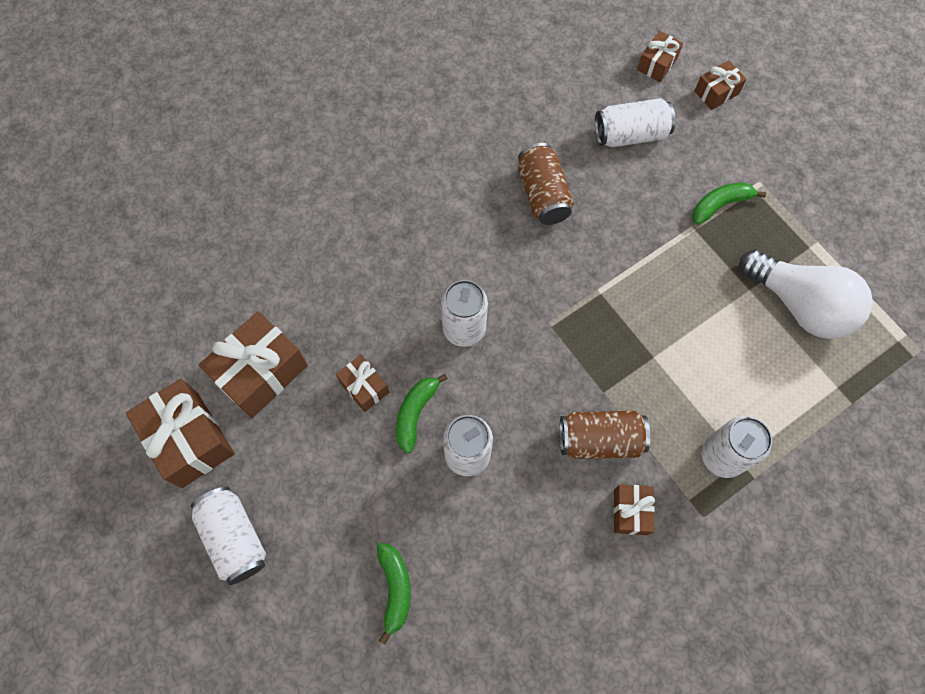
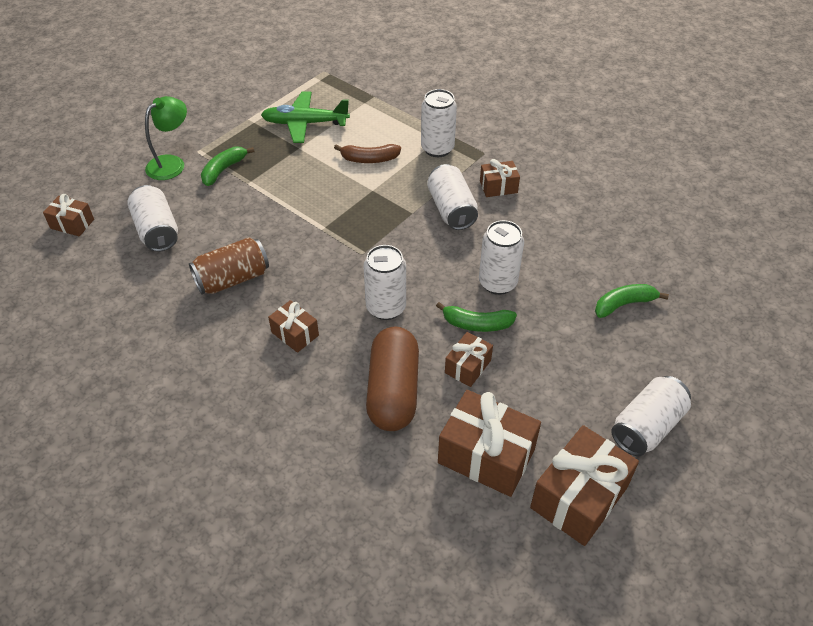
camera: 105 degrees left, 20 degrees down
(358, 311) = (393, 391): none -> brown capsule
(600, 440) = (451, 209): brown can -> white can
(713, 366) = (369, 159): none -> brown banana
(716, 92) = (105, 183): brown gift -> brown gift (295, 334)
(720, 205) = (223, 170): green banana -> green banana turned 75 degrees clockwise
(741, 155) = (172, 163): none -> green lamp
(799, 305) = (305, 123): white light bulb -> green plane

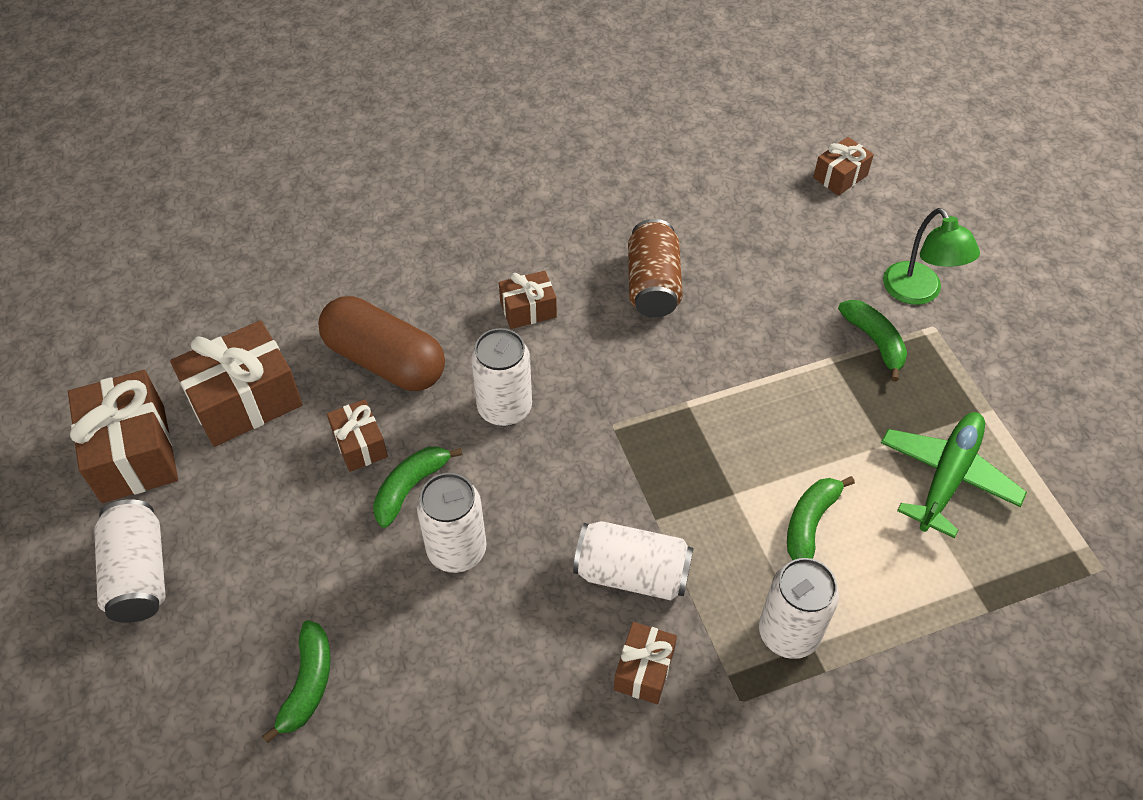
camera: 120 degrees right, 5 degrees up
(157, 231) = (783, 243): white can -> none
(369, 159) = (810, 523): brown banana -> green banana

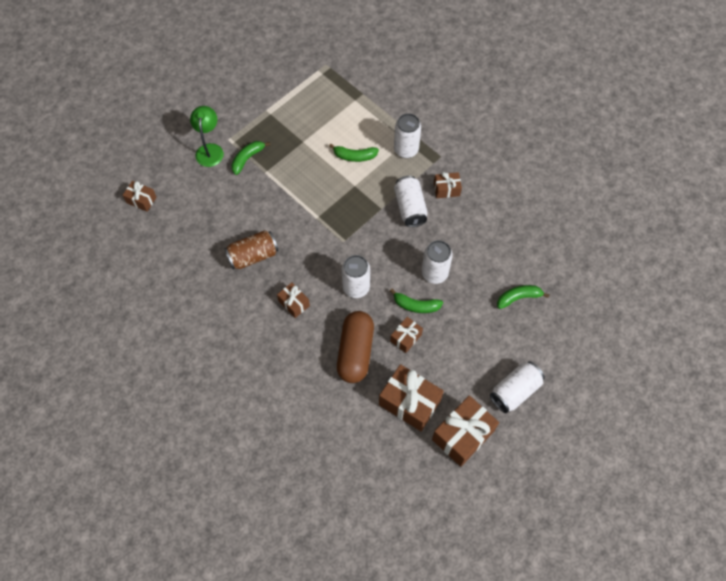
camera: 115 degrees left, 10 degrees up
(918, 293) = (210, 150): green lamp -> green lamp turned 45 degrees counterclockwise
(947, 477) = (308, 118): green plane -> none

